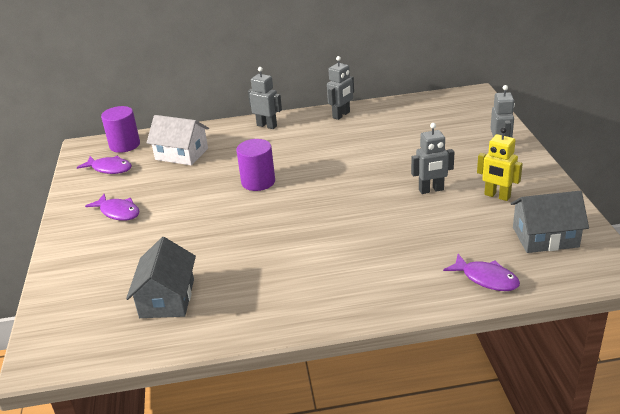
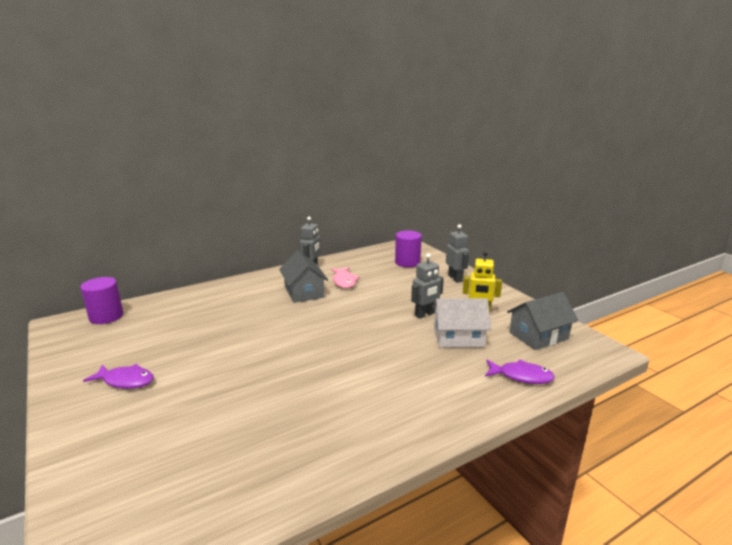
camera: 25 degrees left, 10 degrees down
(109, 169) = (97, 340): purple fish -> none
(167, 298) = (227, 461): grey house -> grey house (304, 292)
(181, 154) = (174, 317): white house -> white house (458, 337)
(258, 182) = (266, 330): purple cylinder -> purple cylinder (407, 262)
(267, 126) = (248, 283): grey robot -> none
(367, 136) = (344, 281): none -> pink fish

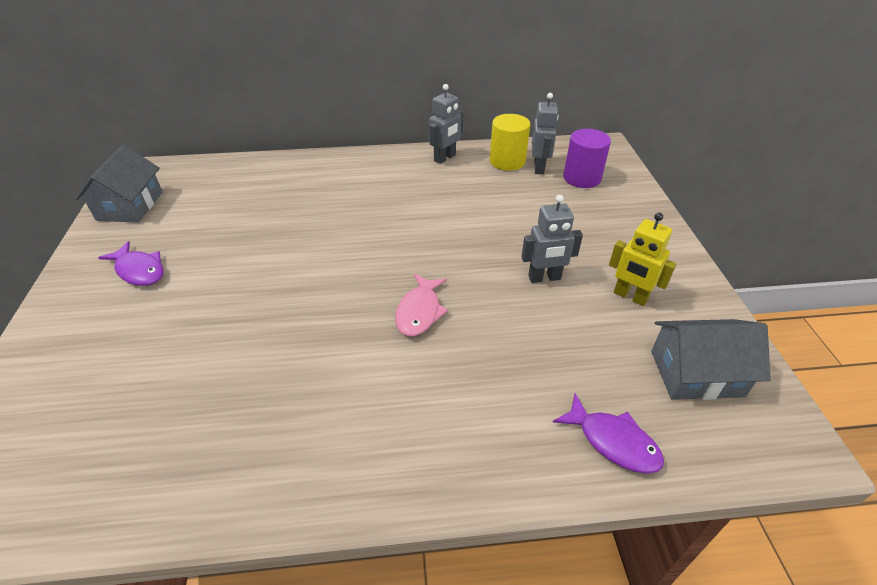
camera: 25 degrees right, 20 degrees up
(106, 316) = (180, 173): purple cylinder -> none
(304, 292) = (410, 194): grey house -> grey house (130, 206)
(344, 281) = (472, 190): pink fish -> pink fish (419, 312)
(354, 263) = (507, 161): none -> yellow cylinder
(455, 278) = (634, 225): grey robot -> grey robot (539, 168)
(458, 337) = (565, 335): white house -> none

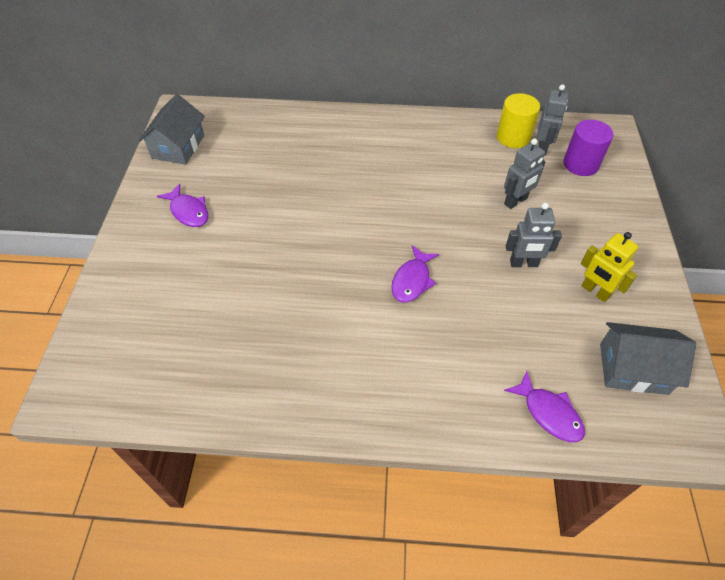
camera: 10 degrees right, 10 degrees up
(419, 312) = (412, 280): pink fish -> purple fish
(445, 158) = (455, 127): grey robot -> grey robot (516, 201)

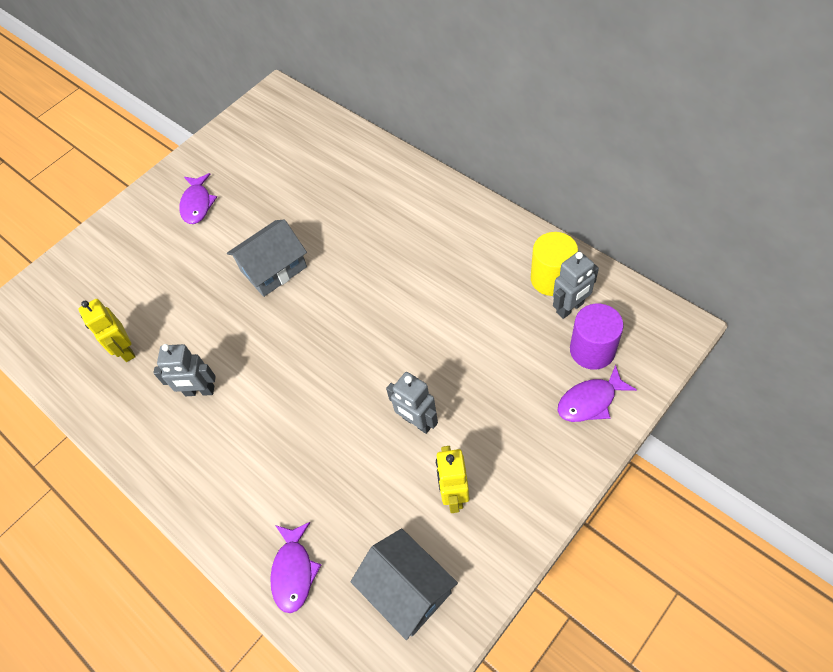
camera: 45 degrees right, 5 degrees up
(178, 146) = (242, 133): grey house -> grey house (273, 268)
(234, 349) = (125, 350): none -> yellow robot
(412, 280) = (305, 376): purple fish -> purple fish (590, 401)
(516, 201) = (478, 353): grey robot -> grey robot (199, 391)

